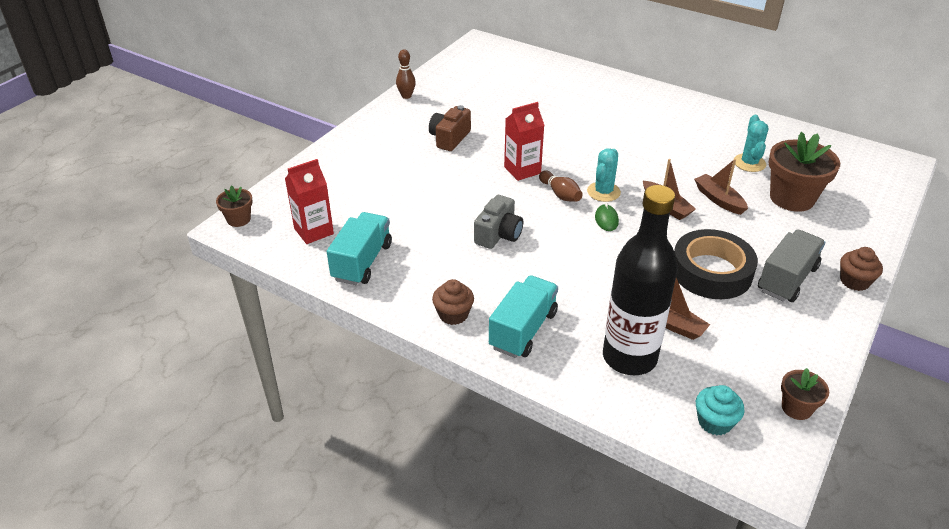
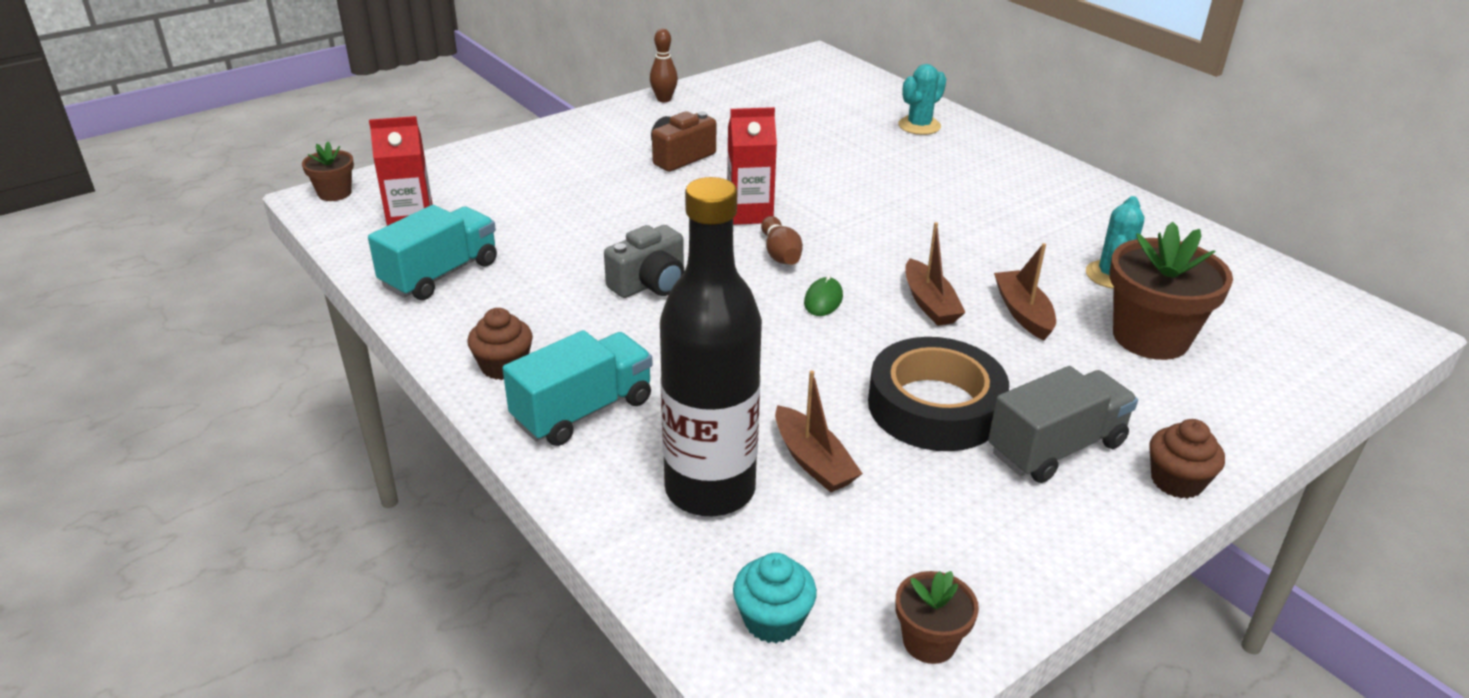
camera: 20 degrees right, 5 degrees down
(603, 192) = (847, 264): turquoise cactus -> turquoise cactus (919, 126)

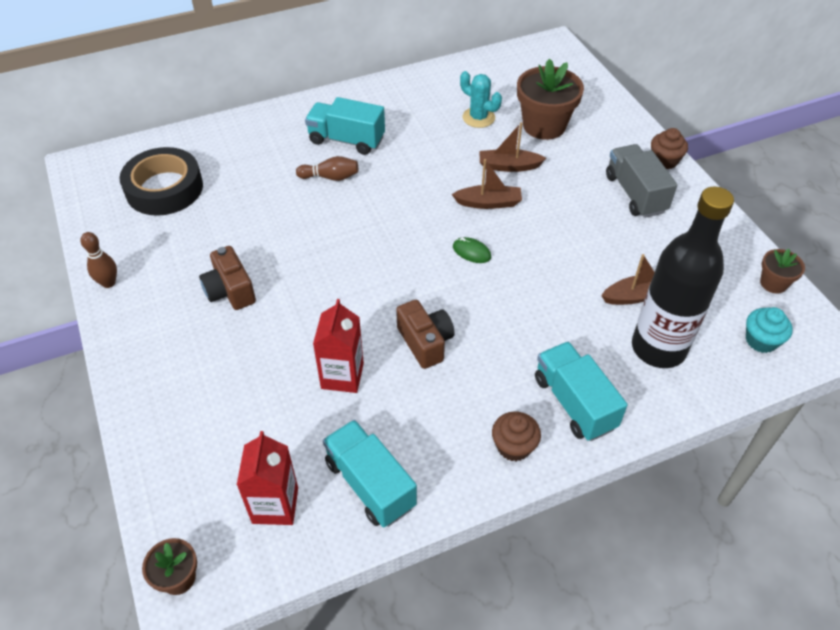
camera: 75 degrees left, 15 degrees up
(650, 284) = (425, 342): grey camera -> brown camera
(749, 213) = (343, 265): red carton -> red carton (342, 376)
(780, 254) = (406, 260): brown bowling pin -> brown bowling pin (330, 177)
(919, 126) = (246, 141): turquoise cactus -> none
(935, 406) = (593, 230): black tape -> black tape (164, 188)
(973, 184) = (346, 140): none -> turquoise truck

